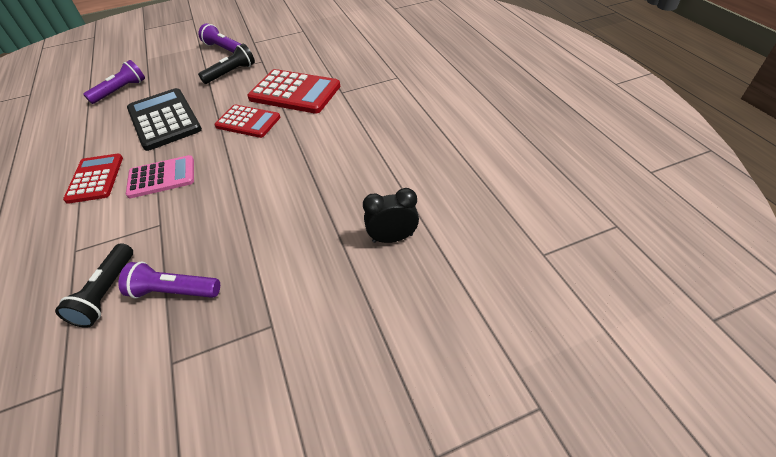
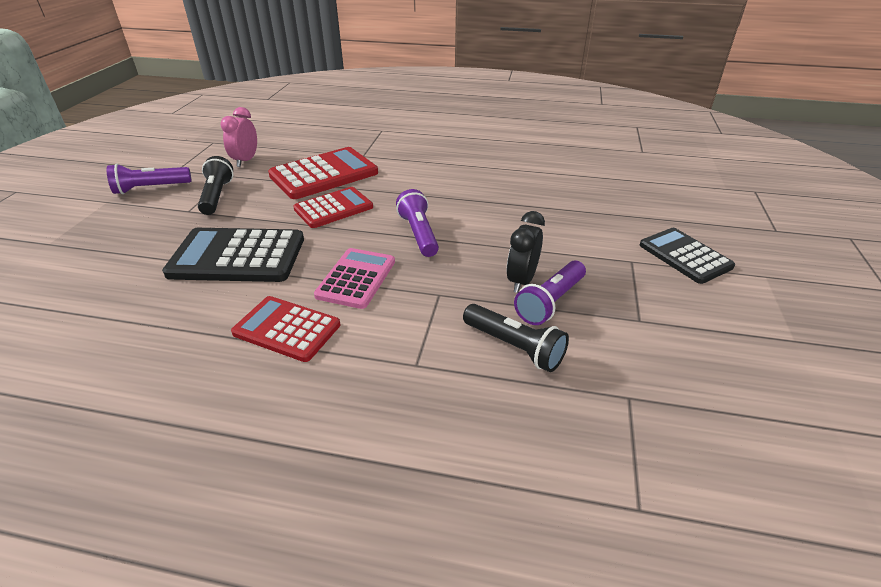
camera: 60 degrees left, 10 degrees down
(120, 91) = (96, 278): purple flashlight -> purple flashlight (419, 234)
(287, 55) = (246, 161): none -> pink clock
(306, 369) = (685, 256): none -> black calculator
(392, 238) = (581, 189): black clock -> black clock (521, 280)

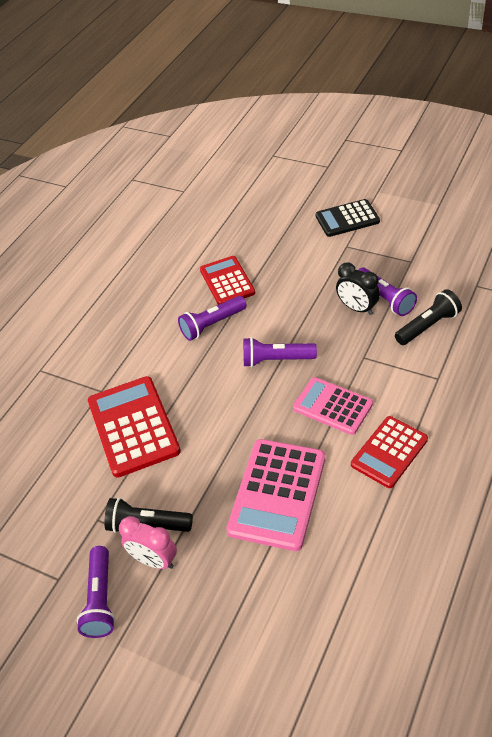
camera: 70 degrees left, 10 degrees up
(237, 256) = (277, 494): black calculator -> pink calculator
(246, 161) = (65, 504): pink clock -> pink clock (154, 560)
(333, 208) = (211, 419): red calculator -> red calculator (227, 281)
(457, 192) = (212, 324): none -> purple flashlight

